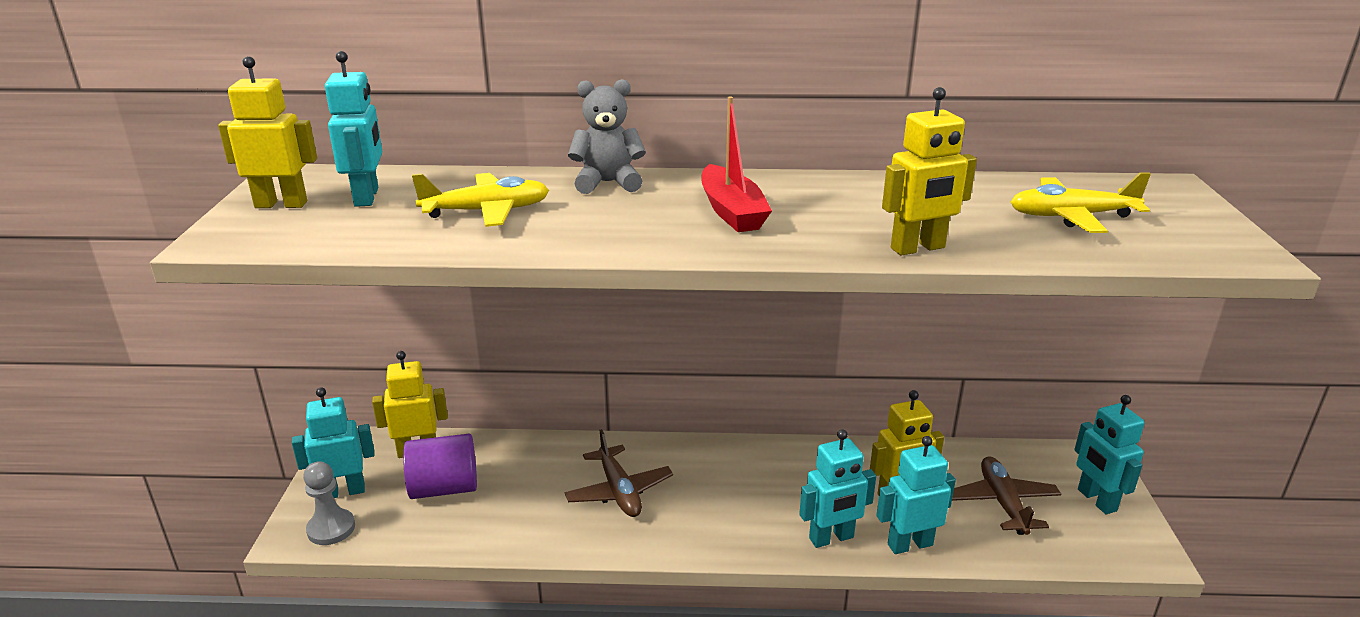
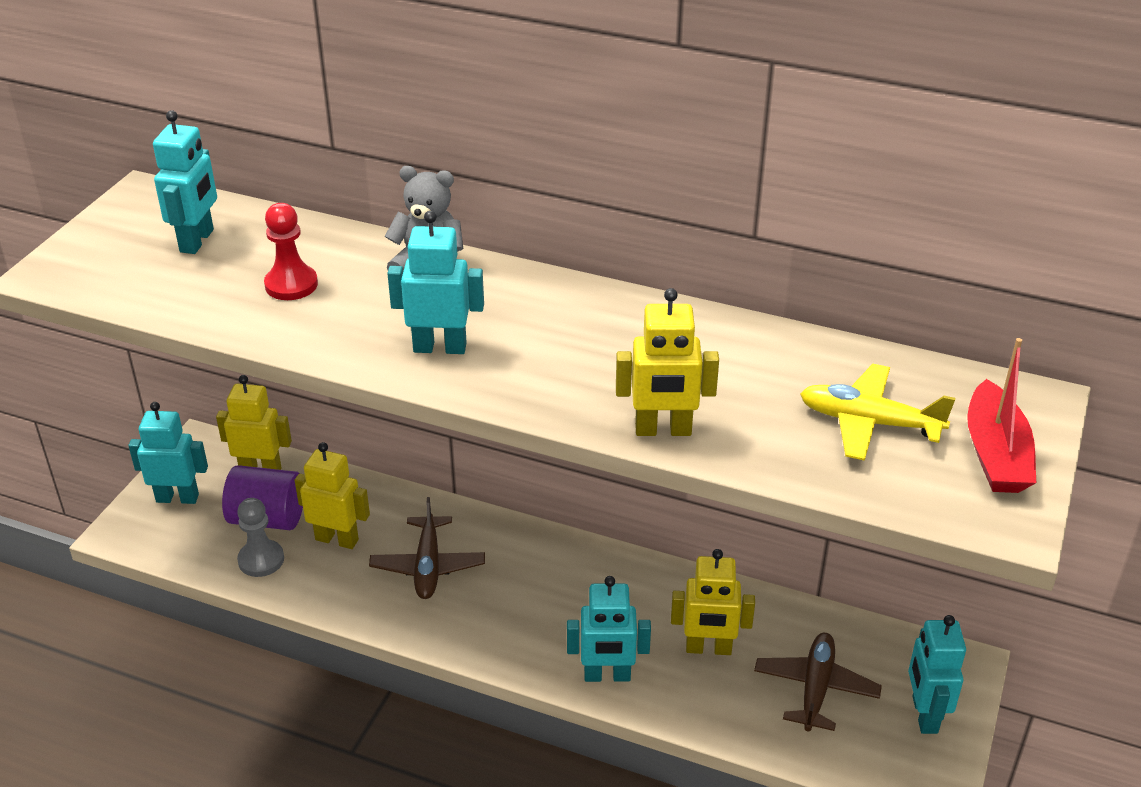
camera: 20 degrees right, 10 degrees up
(281, 204) = (119, 235): yellow robot -> yellow robot (337, 539)
(331, 528) = (152, 534): grey pawn -> grey pawn (261, 560)
(486, 211) = (291, 285): yellow plane -> red pawn
(732, 212) = (520, 336): red boat -> red boat (995, 454)
(909, 544) = (682, 705): turquoise robot -> turquoise robot (440, 347)

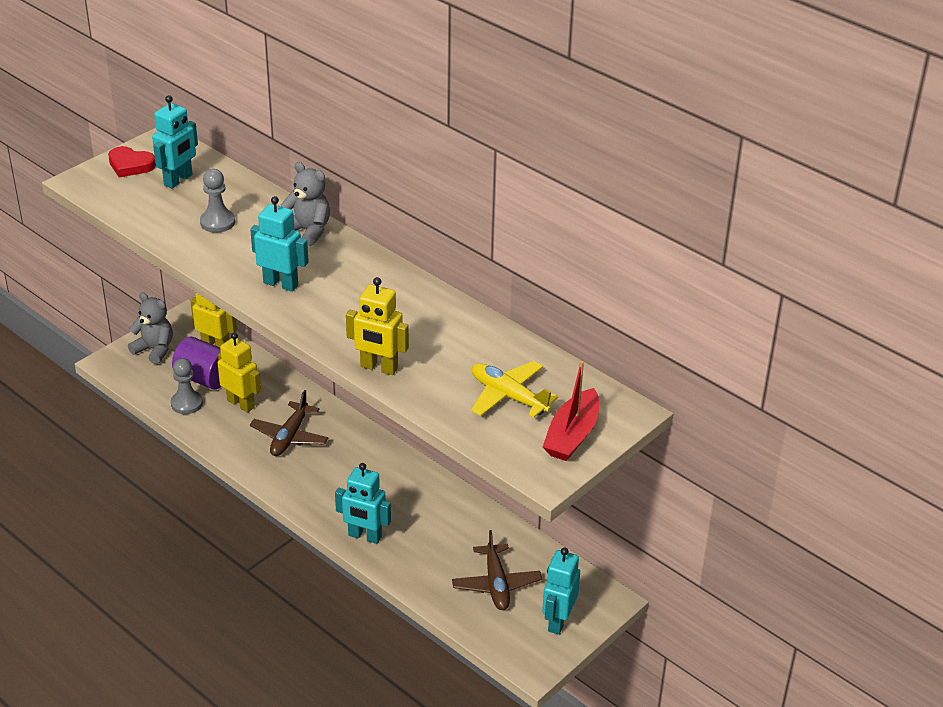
camera: 20 degrees right, 0 degrees up
(113, 236) = (130, 165): none -> red heart
(177, 498) = (154, 350): turquoise robot -> grey teddy bear
(291, 285) = (217, 222): red pawn -> grey pawn
(708, 648) = (441, 539): yellow robot -> none
(815, 688) = (496, 584): brown plane -> brown plane turned 135 degrees clockwise

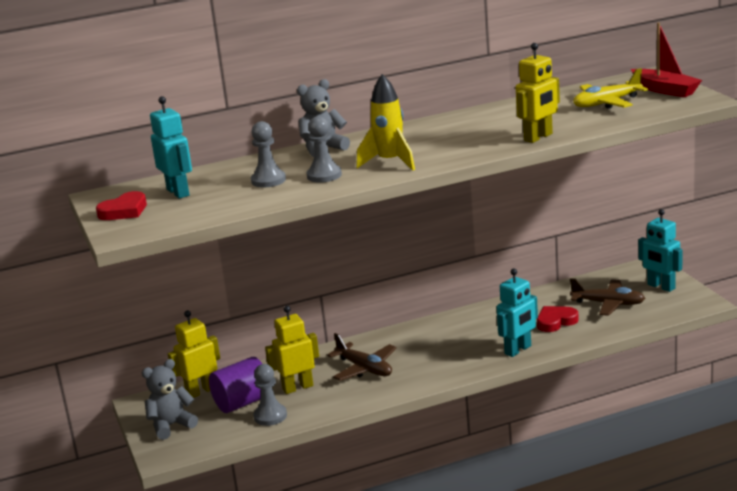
camera: 60 degrees left, 15 degrees down
(237, 252) = (324, 175): none -> grey pawn
(281, 284) = (390, 162): turquoise robot -> yellow rocket
(437, 550) = (555, 321): none -> red heart

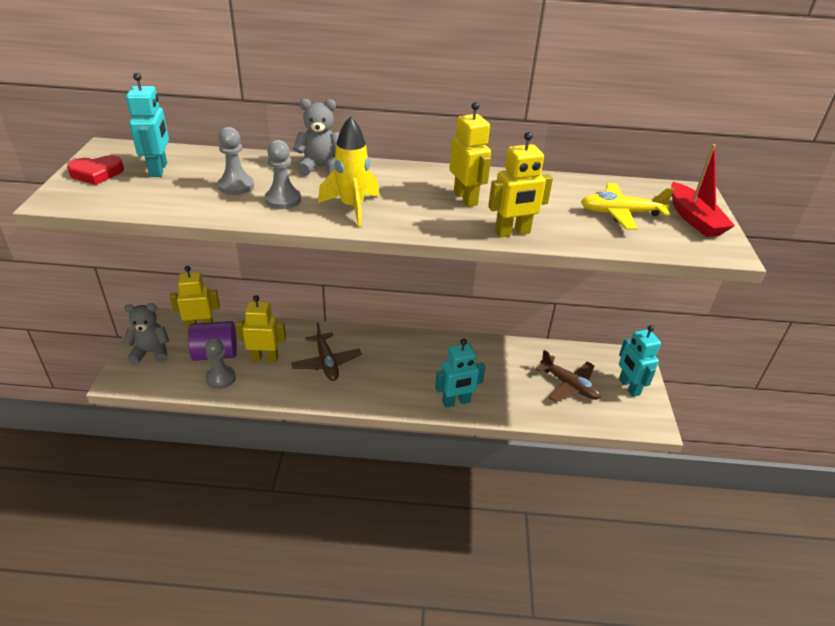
camera: 20 degrees right, 15 degrees up
(475, 130) = (466, 198): none -> yellow robot
(555, 321) = (510, 384): red heart -> none

